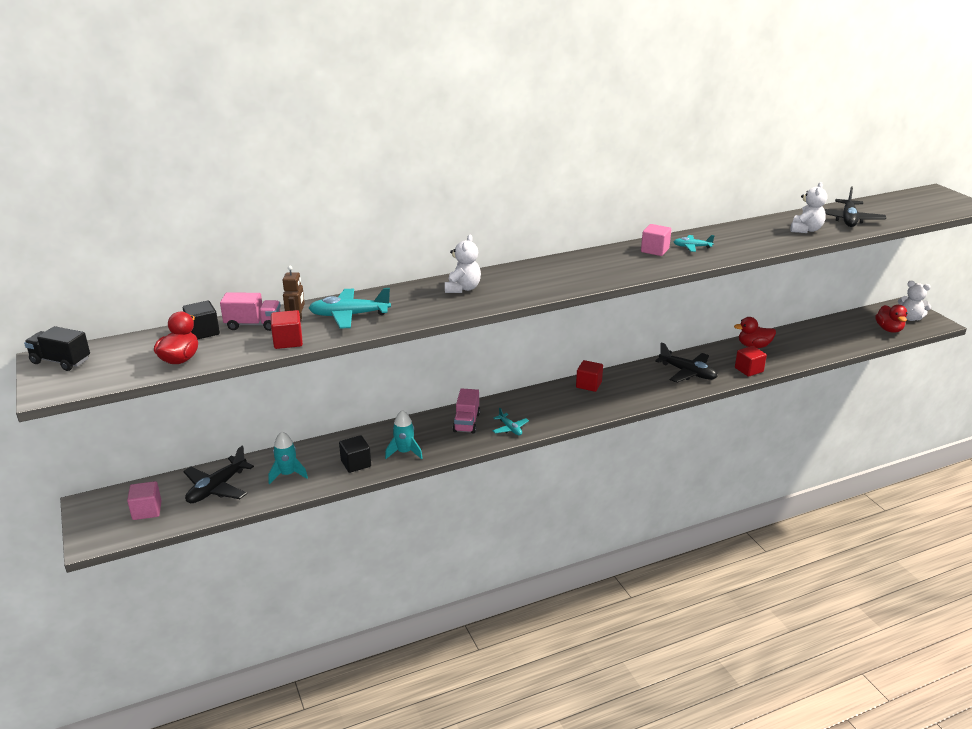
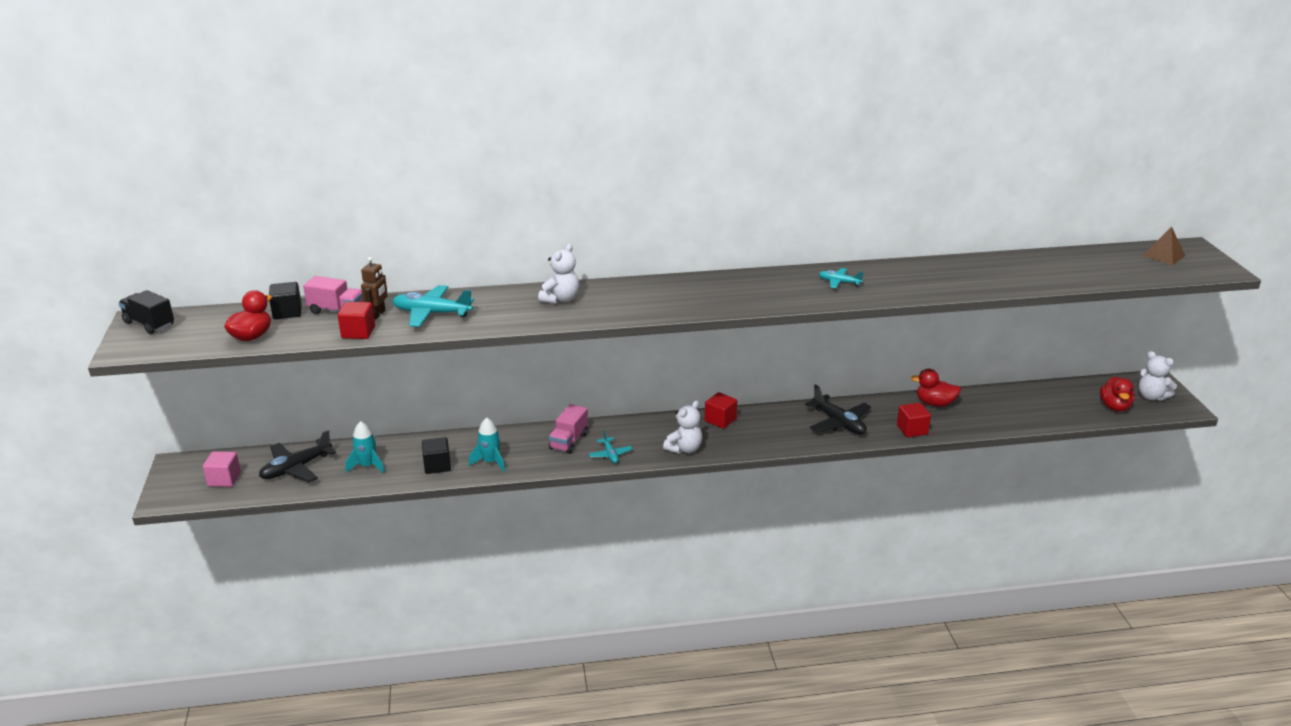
camera: 15 degrees right, 0 degrees up
(655, 250) = (794, 281): pink cube -> none
(806, 230) = (988, 277): white teddy bear -> white teddy bear (684, 449)
(848, 220) = (1050, 271): black plane -> none
(921, 199) = (1163, 255): none -> brown pyramid

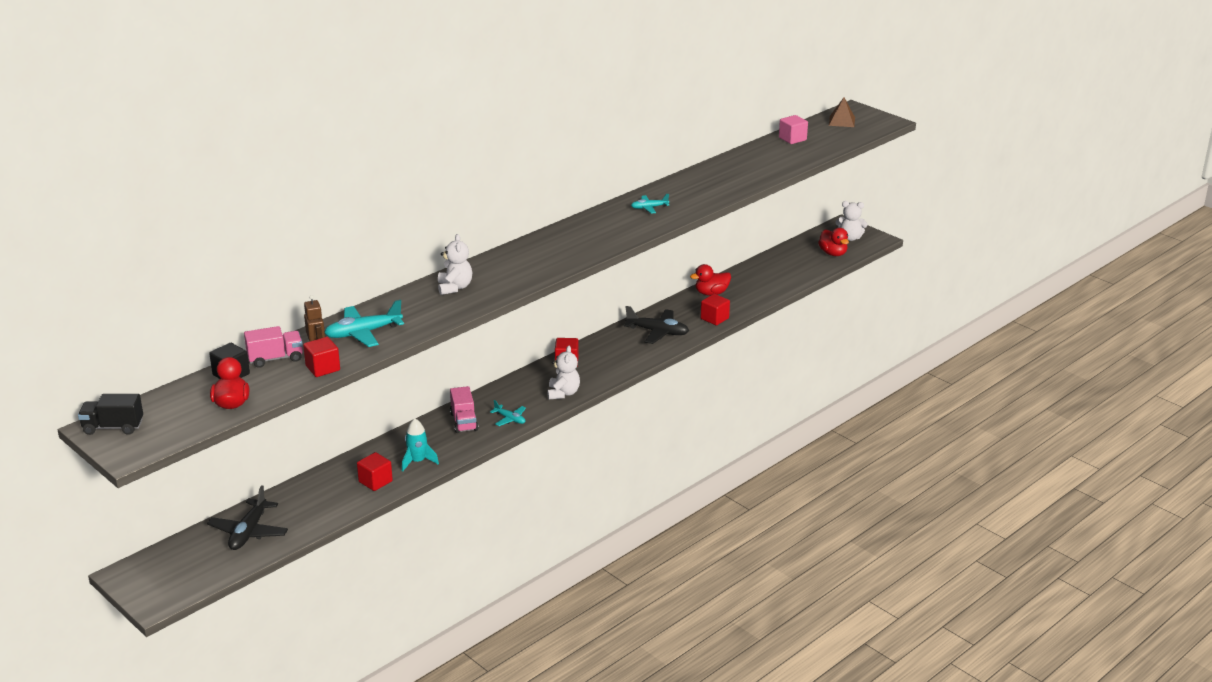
camera: 35 degrees left, 0 degrees up
(224, 479) = (191, 566): pink cube -> pink cube (792, 139)
(367, 466) = (312, 505): turquoise rocket -> none
(437, 466) = (375, 481): black cube -> red cube

